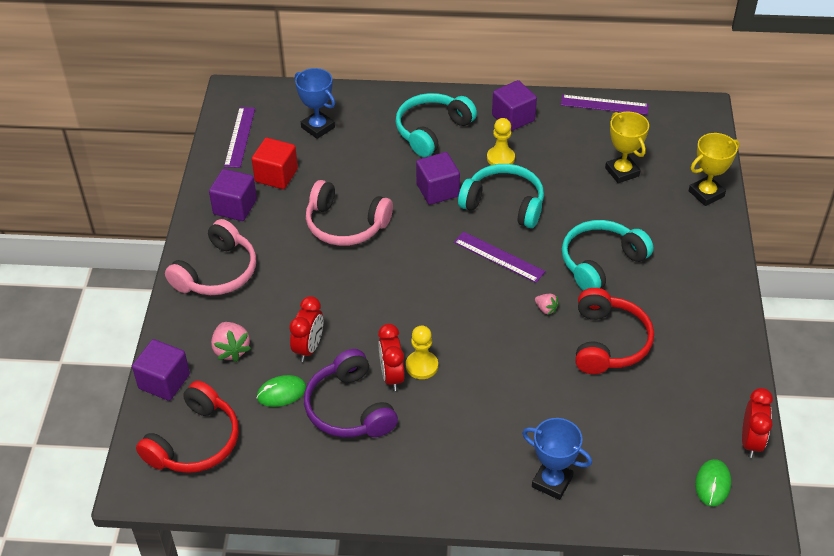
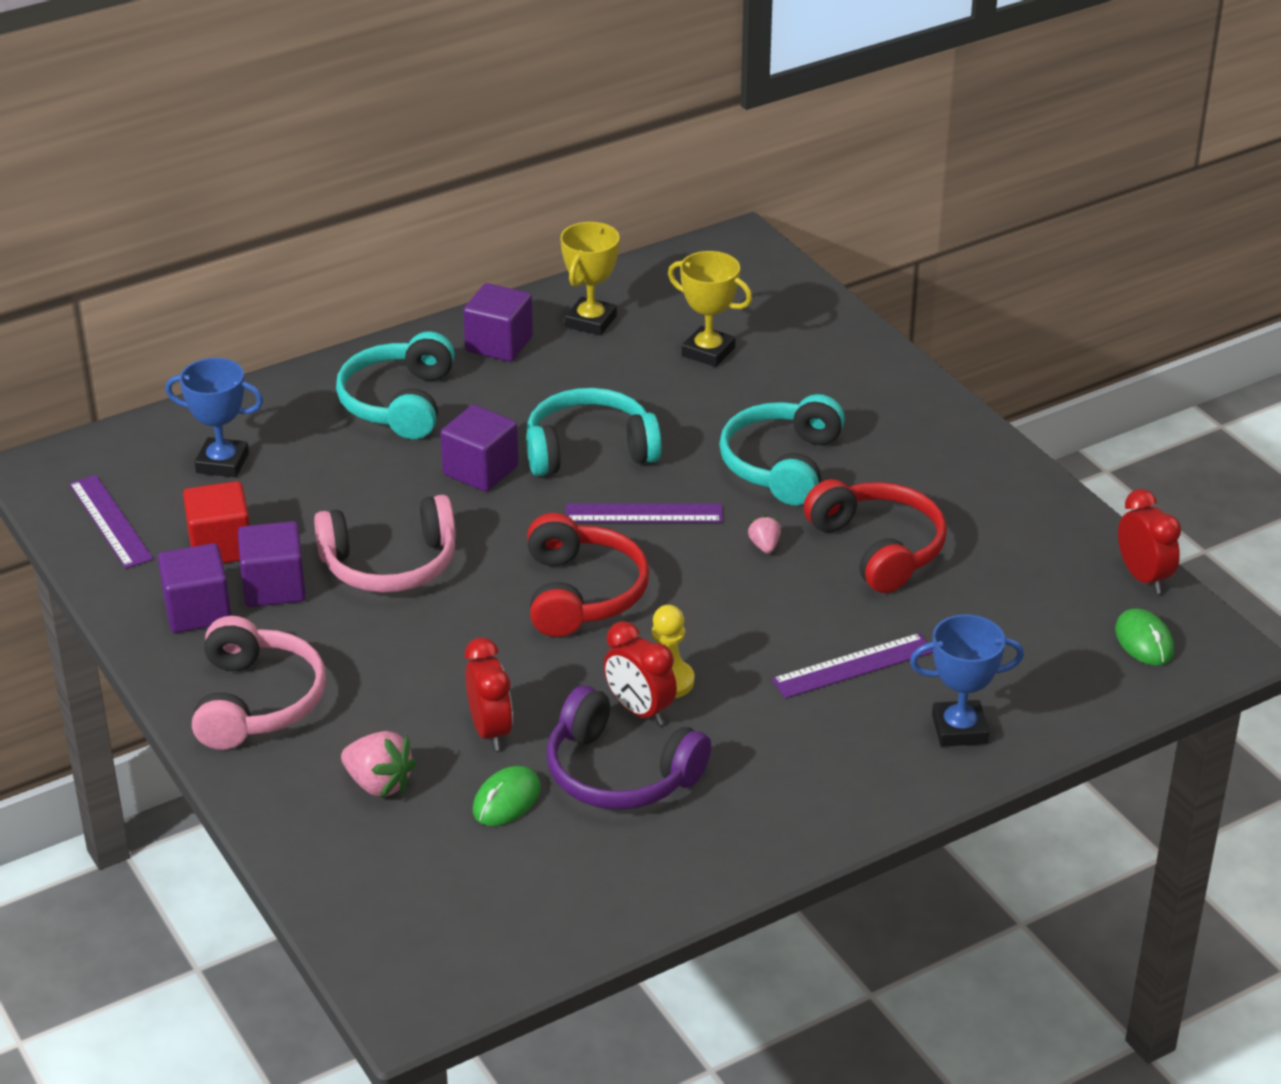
camera: 35 degrees left, 10 degrees down
(164, 381) = (318, 867): purple cube -> purple cube (274, 587)
(194, 441) = (441, 915): red headphones -> red headphones (581, 593)
(500, 158) = (530, 398): yellow pawn -> none
(546, 309) = (764, 546): pink strawberry -> pink strawberry turned 105 degrees counterclockwise
(604, 105) = (608, 283): purple ruler -> purple ruler (853, 666)
(706, 194) = (838, 335): yellow trophy -> yellow trophy (591, 321)

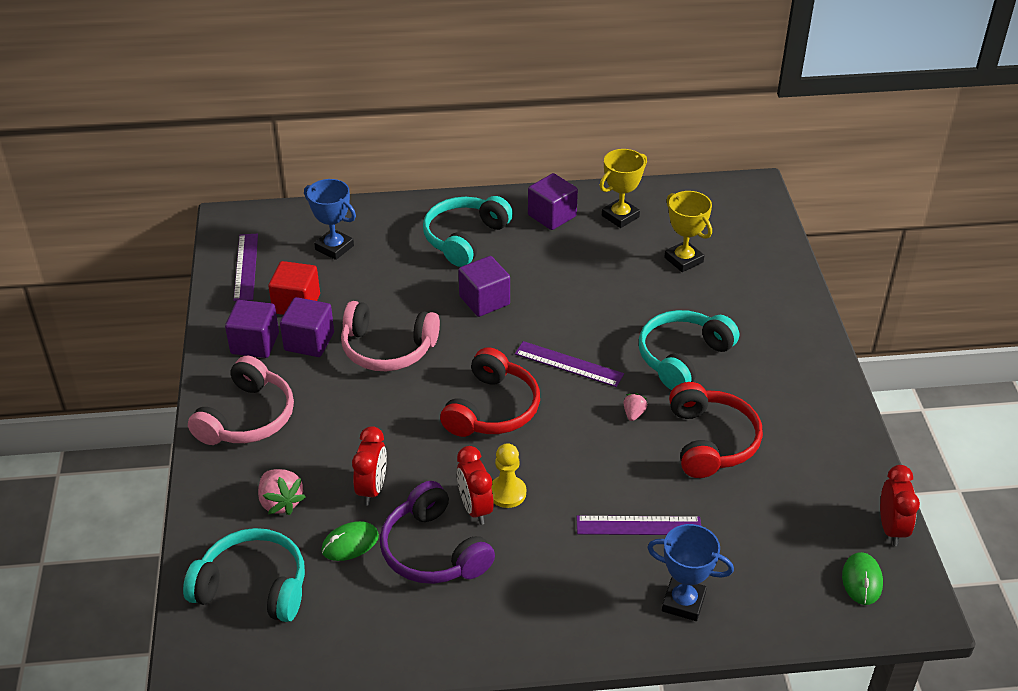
camera: 25 degrees right, 5 degrees up
(589, 450) = (562, 307): turquoise headphones -> turquoise headphones (253, 587)

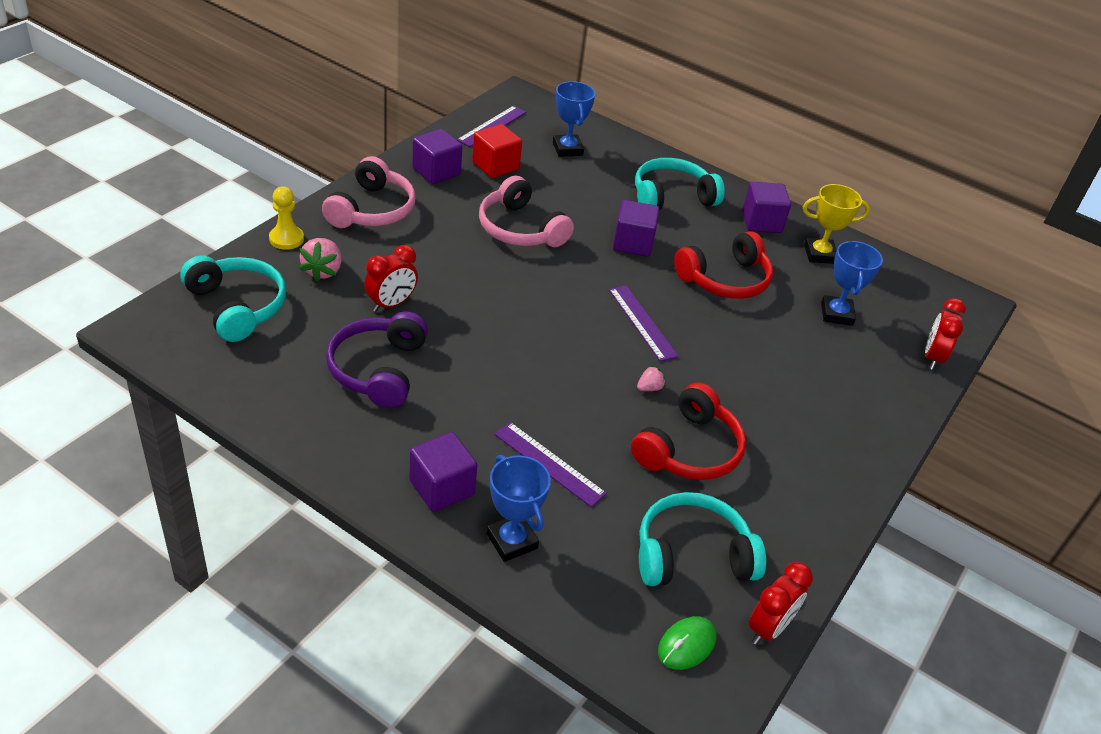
camera: 35 degrees right, 0 degrees up
(247, 417) = (371, 209): pink headphones -> pink headphones turned 45 degrees counterclockwise
(309, 341) = (473, 192): purple cube -> purple cube (441, 488)
(350, 543) = (331, 325): green mouse -> none
(475, 508) = (443, 365): red clock -> red clock (932, 357)
(492, 409) = (543, 312): red headphones -> red headphones (725, 279)
(507, 493) = (480, 371): yellow pawn -> yellow pawn (286, 239)
(683, 260) = (836, 314): yellow trophy -> blue trophy
(683, 357) = (744, 378): turquoise headphones -> turquoise headphones (692, 555)

